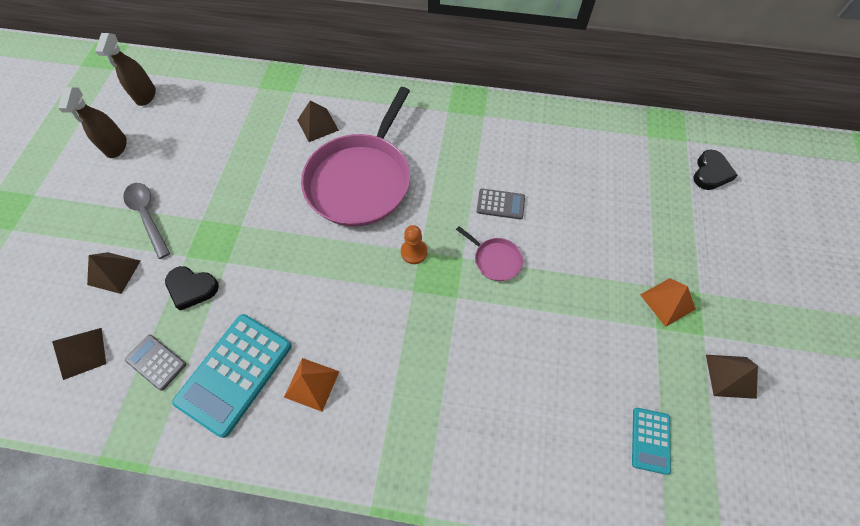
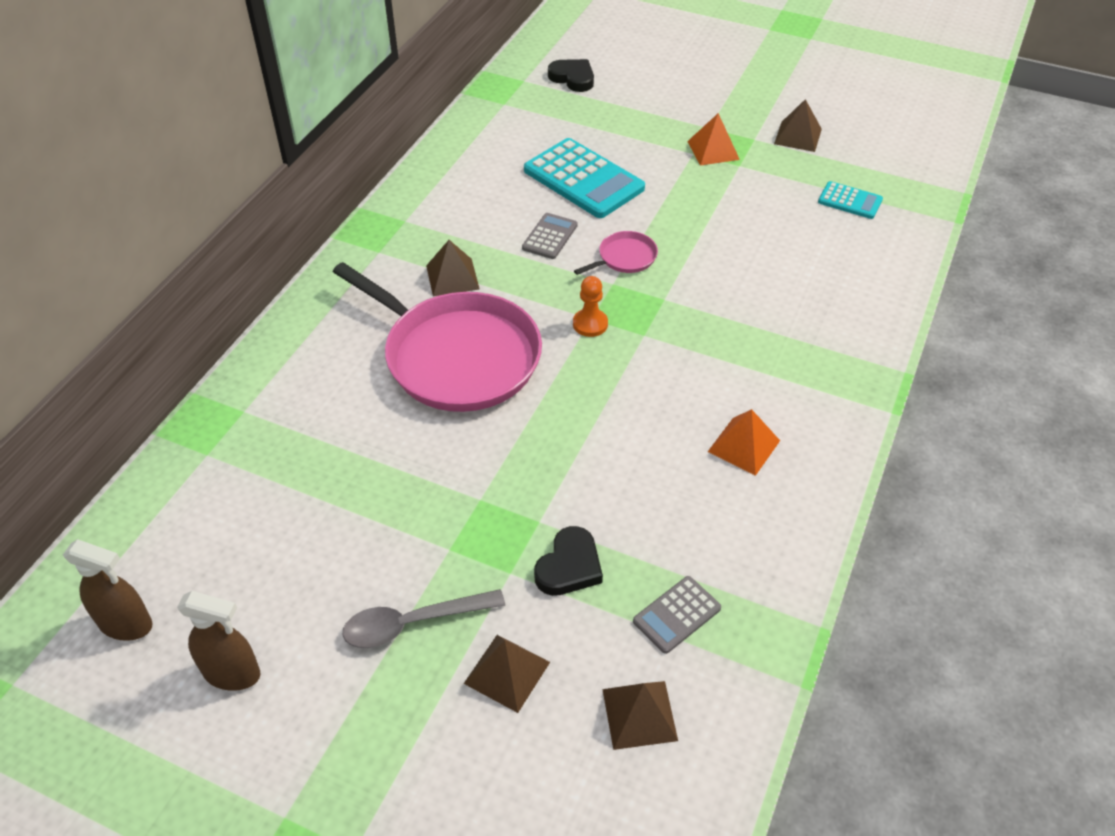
camera: 75 degrees left, 15 degrees down
(234, 373) = (713, 523): turquoise calculator -> turquoise calculator (583, 179)
(318, 125) = (331, 389): brown pyramid -> brown pyramid (452, 277)

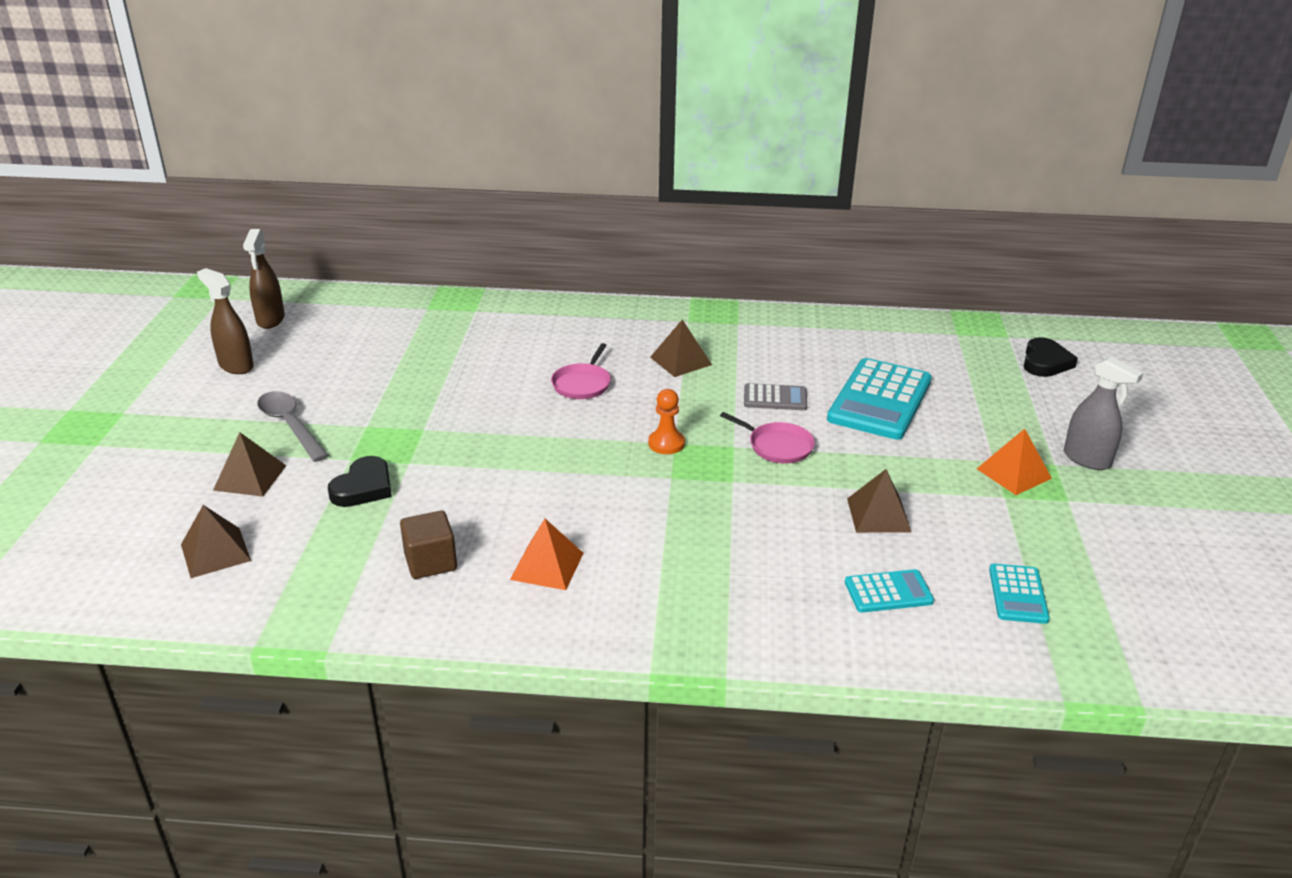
camera: 70 degrees right, 15 degrees down
(232, 673) = (236, 366): brown spray bottle -> brown spray bottle turned 135 degrees clockwise
(457, 356) = (582, 384): pink pan -> pink pan, size x0.41
(569, 566) = (363, 487): black heart -> black heart turned 75 degrees counterclockwise
(676, 615) = (323, 556): grey calculator -> none
(710, 111) = (1087, 459): none -> grey spray bottle
(713, 528) = (430, 562): none -> brown cube
(798, 136) = (1110, 534): brown pyramid -> brown pyramid (878, 515)
(831, 259) = (888, 592): none -> turquoise calculator

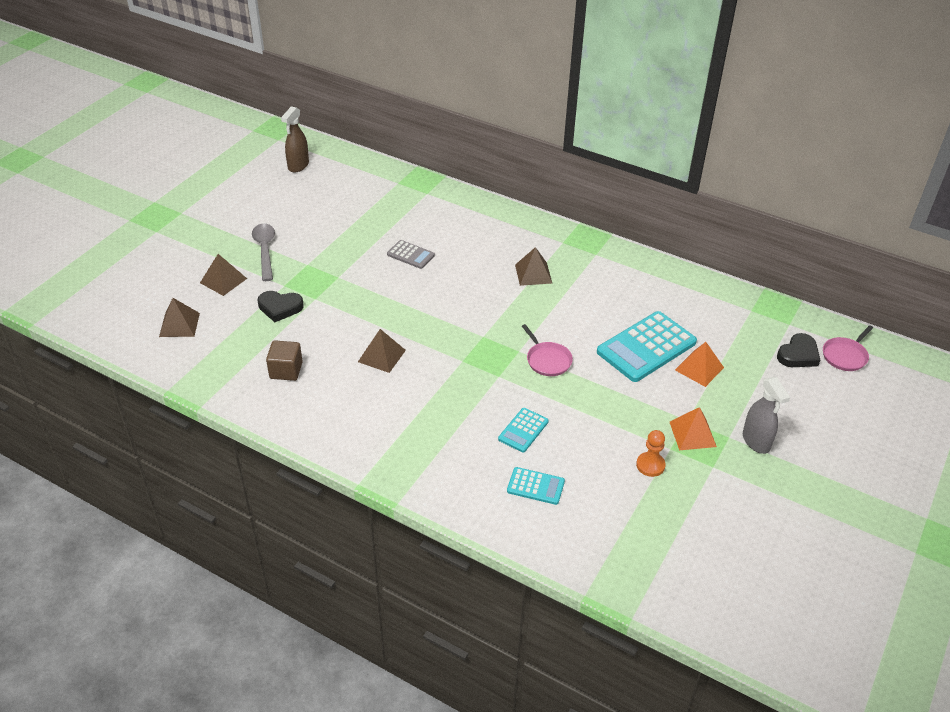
camera: 25 degrees right, 10 degrees up
(236, 366) = (259, 196): brown spray bottle -> none
(363, 487) = (280, 307): black heart -> black heart turned 45 degrees clockwise
(547, 566) = (347, 396): orange pyramid -> orange pyramid (699, 368)
(582, 384) = (456, 272): pink pan -> pink pan (845, 356)
(666, 443) = (477, 335): orange pawn -> orange pawn (650, 465)
(775, 398) = (574, 323): grey calculator -> grey calculator (410, 255)
(878, 515) = (573, 432): brown pyramid -> brown pyramid (382, 356)
(1017, 594) = (617, 518): turquoise calculator -> turquoise calculator (523, 430)

